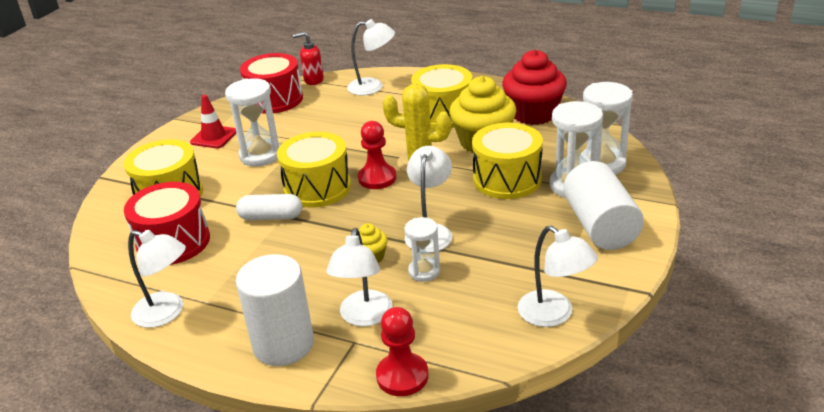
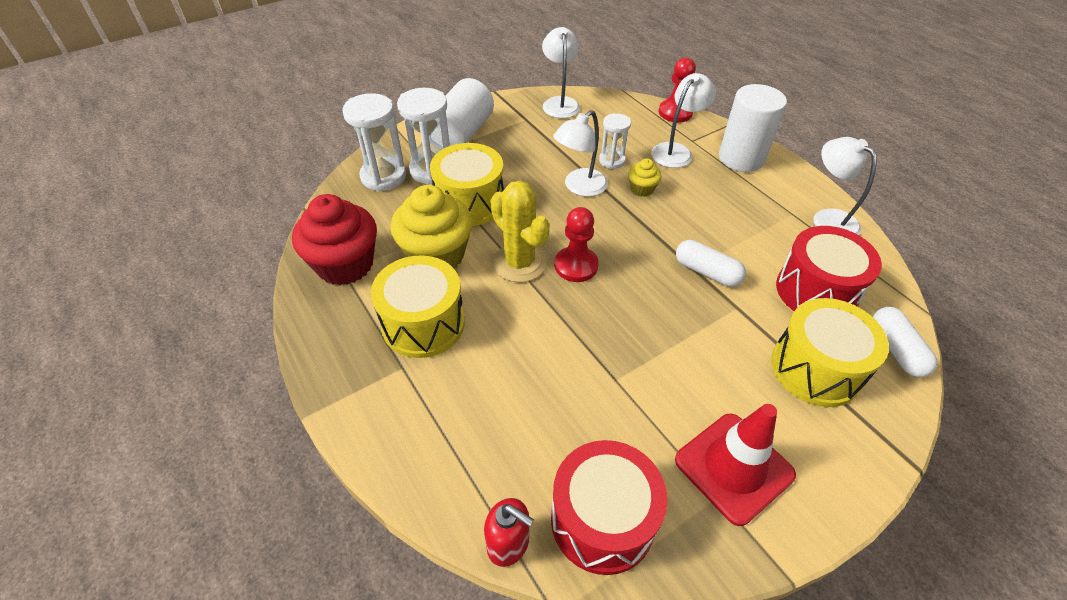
camera: 150 degrees left, 15 degrees up
(106, 229) = (896, 349): none -> white capsule
(214, 137) = (734, 467): red traffic cone -> red traffic cone, size x1.51
(261, 155) = (681, 379): white hourglass -> none
(317, 188) = (642, 286): yellow drum -> none
(373, 87) = (444, 448): white lamp -> none

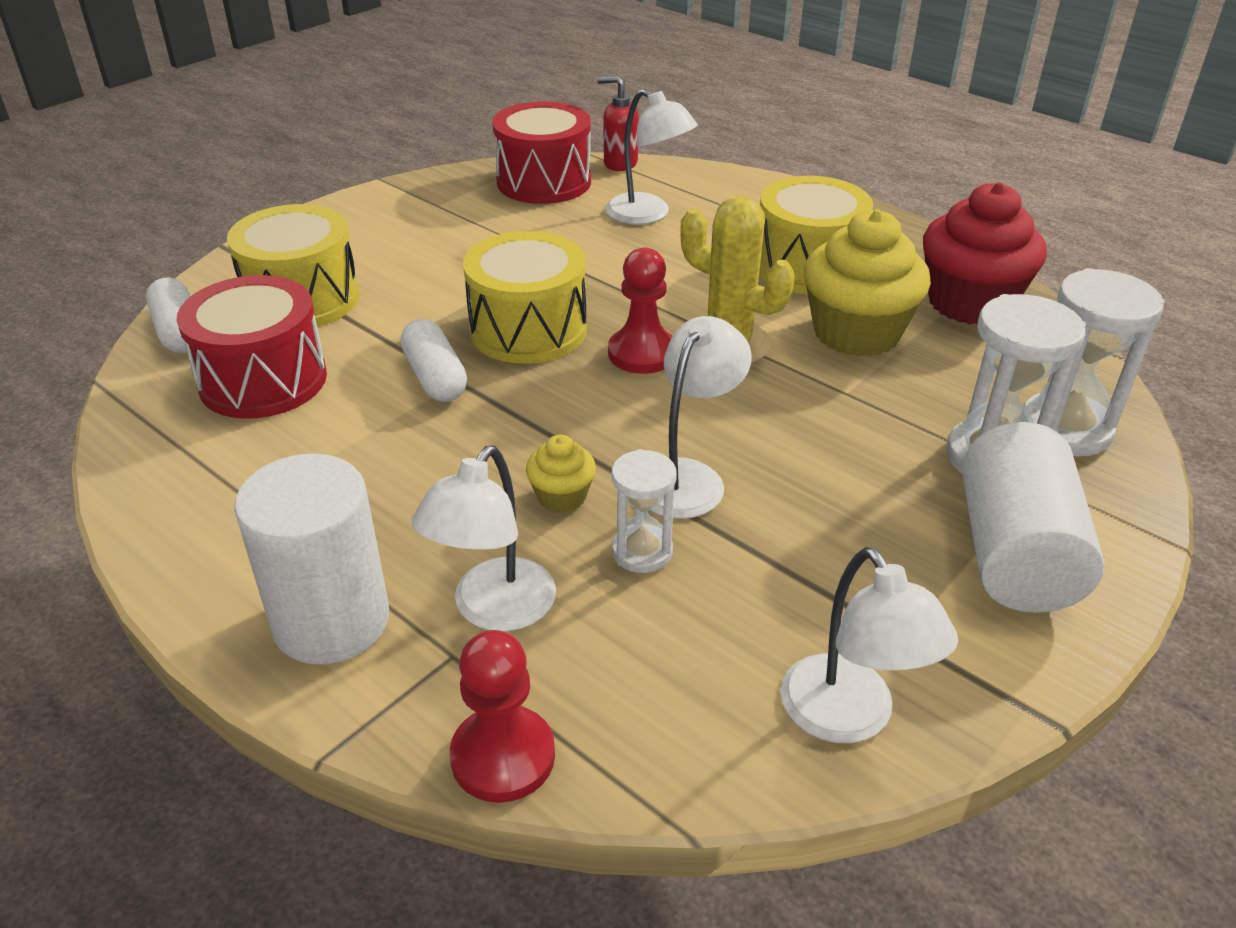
camera: 165 degrees right, 10 degrees down
(470, 202) = (870, 413): yellow drum -> yellow drum (528, 330)
(707, 272) = (435, 377): white capsule -> white capsule turned 45 degrees clockwise
(734, 467) = (419, 221): red traffic cone -> none
(828, 219) = (182, 503): white lamp -> white lamp (648, 214)

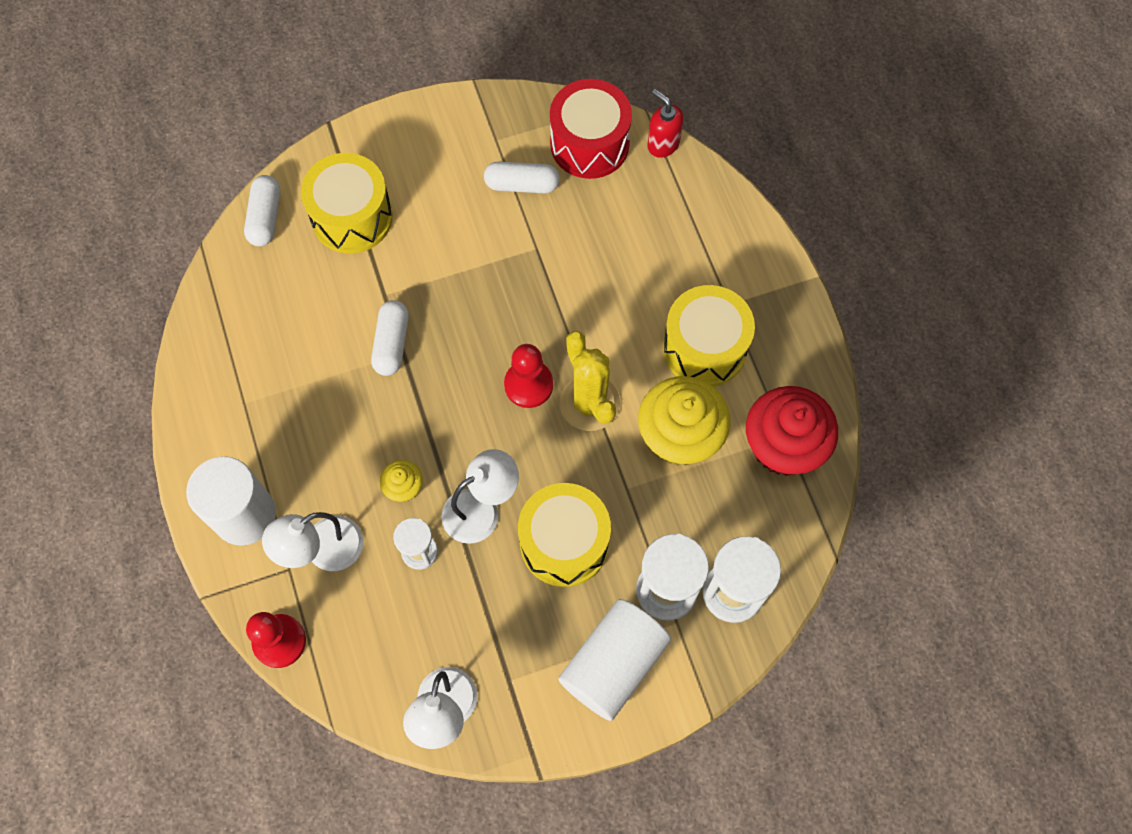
camera: 30 degrees right, 30 degrees up
(263, 380) = (293, 294): red drum -> none
(494, 223) = (522, 184): none -> white capsule
(528, 330) = (473, 323): yellow drum -> yellow drum (564, 542)
(648, 214) = (637, 226): white lamp -> none

